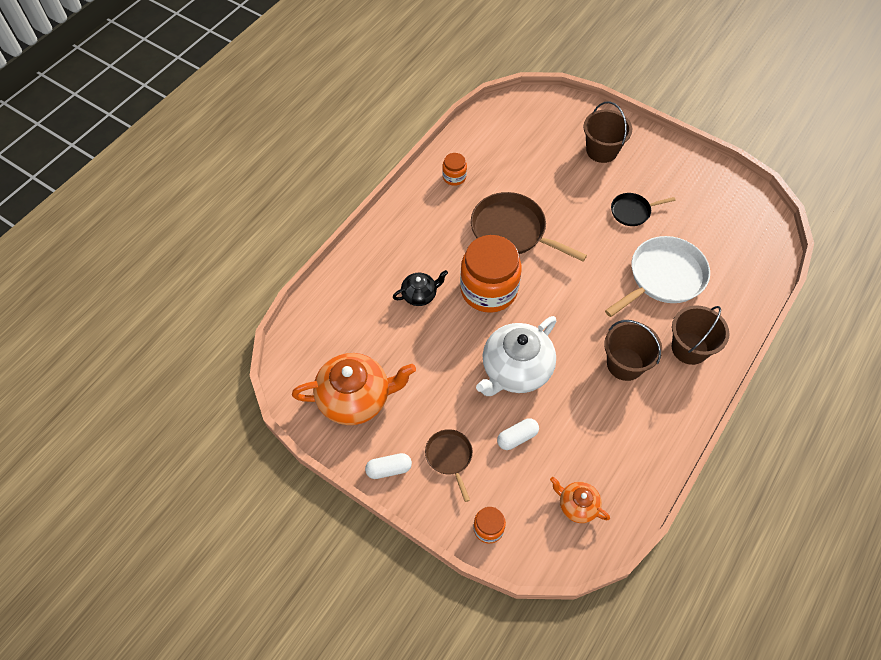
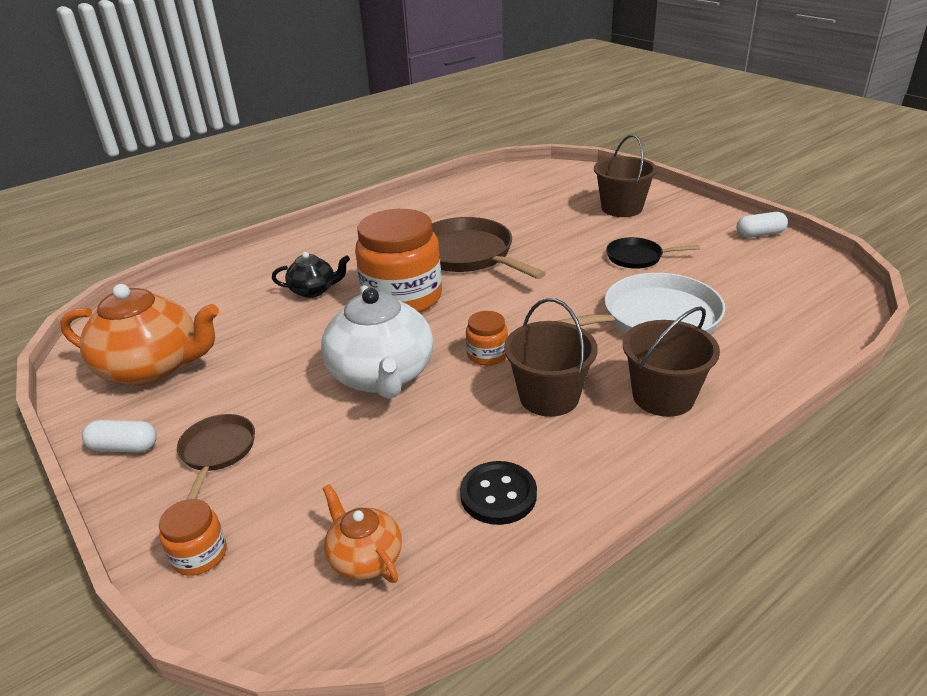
camera: 20 degrees right, 25 degrees down
(454, 177) = (429, 209): orange jar -> orange jar (487, 355)
(515, 370) = (382, 376): white teapot -> white teapot turned 75 degrees counterclockwise
(517, 437) = (331, 449): white capsule -> white capsule (760, 234)
(627, 446) = (498, 495): none -> black button

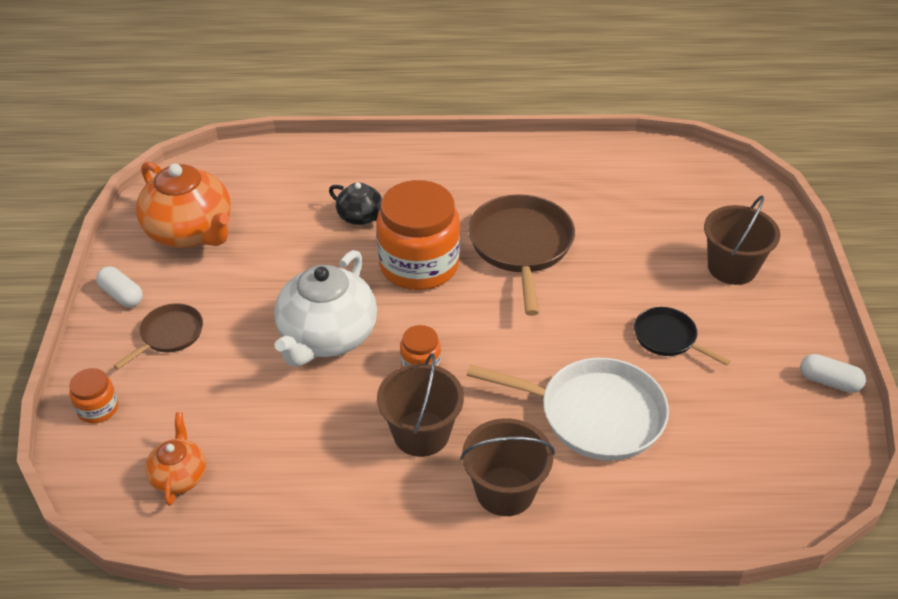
camera: 35 degrees right, 10 degrees up
(498, 495) = (299, 489): black button -> none

